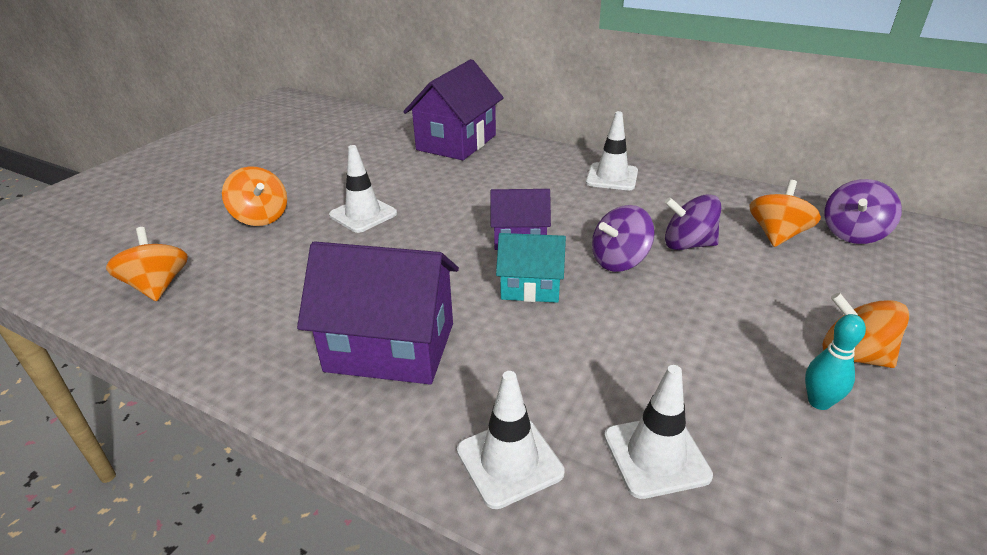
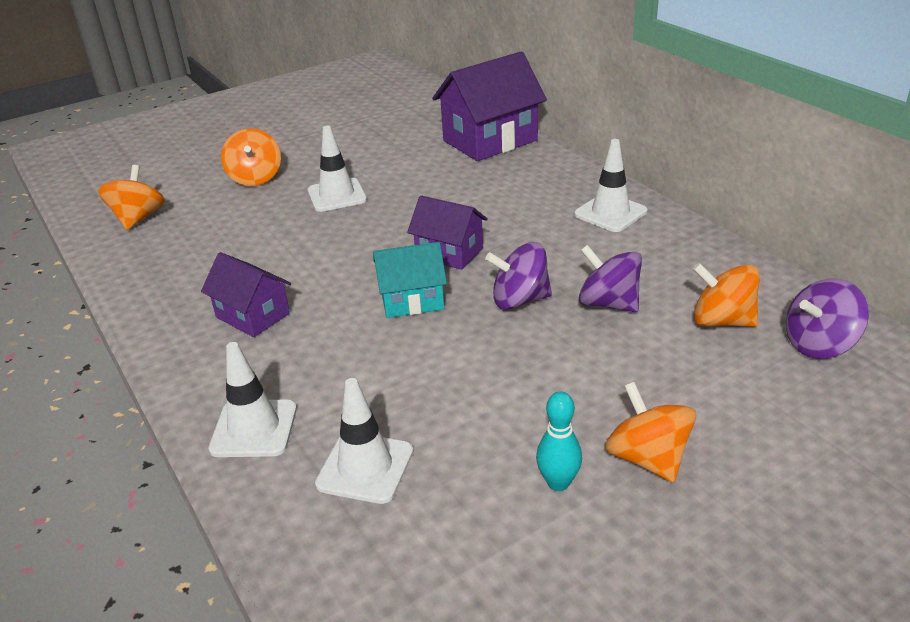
camera: 30 degrees right, 0 degrees up
(390, 347) = (253, 315): purple house -> purple house, size x0.58
(530, 287) = (412, 300): turquoise house -> turquoise house turned 45 degrees counterclockwise
(777, 235) = (722, 321): orange spinning top -> orange spinning top turned 120 degrees counterclockwise

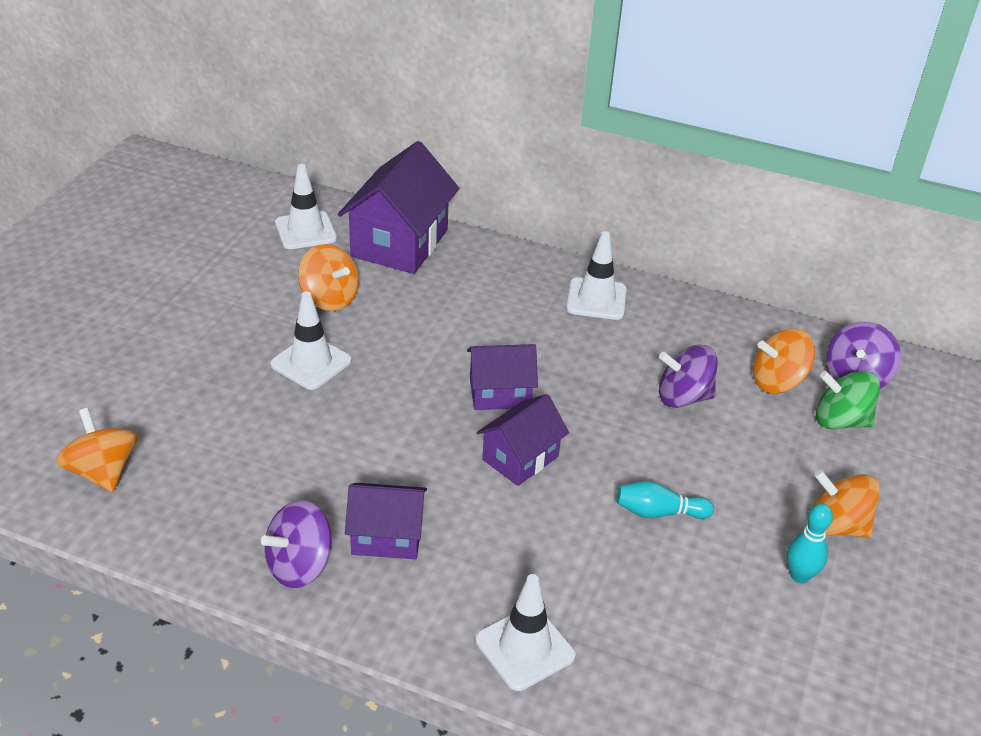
camera: 40 degrees left, 5 degrees up
(255, 178) = (187, 369): orange spinning top -> orange spinning top (329, 298)
(365, 468) = (654, 635): white traffic cone -> white traffic cone (305, 231)
(412, 300) = (520, 458): turquoise house -> purple house
(481, 379) = (659, 512): none -> turquoise bowling pin
(519, 300) = (611, 421): purple spinning top -> purple spinning top (299, 565)
(757, 374) = (840, 421): none -> green spinning top

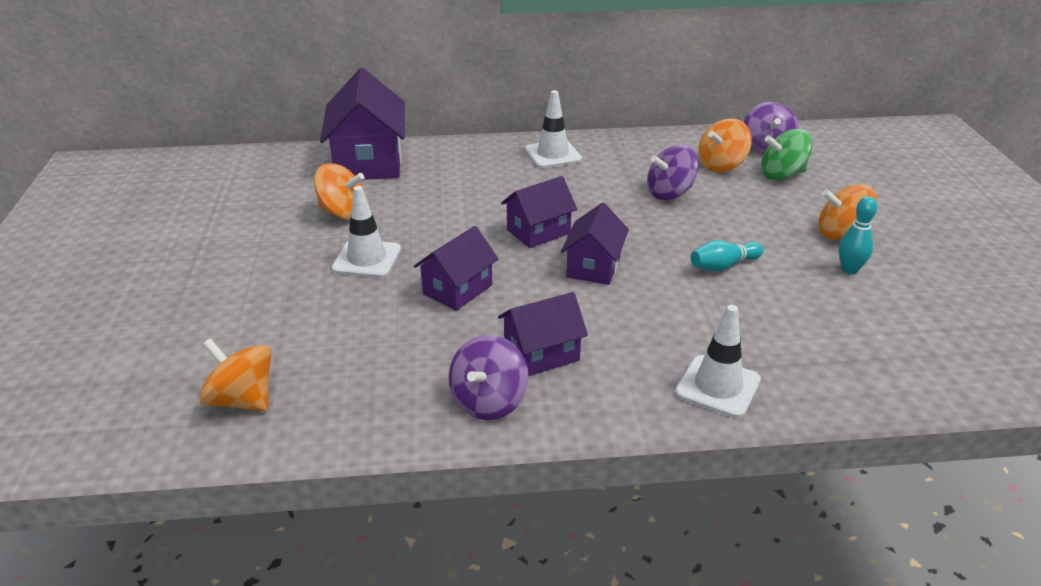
camera: 25 degrees left, 5 degrees down
(305, 231) = (281, 175): white traffic cone -> none
(367, 431) = (457, 289): none -> purple house

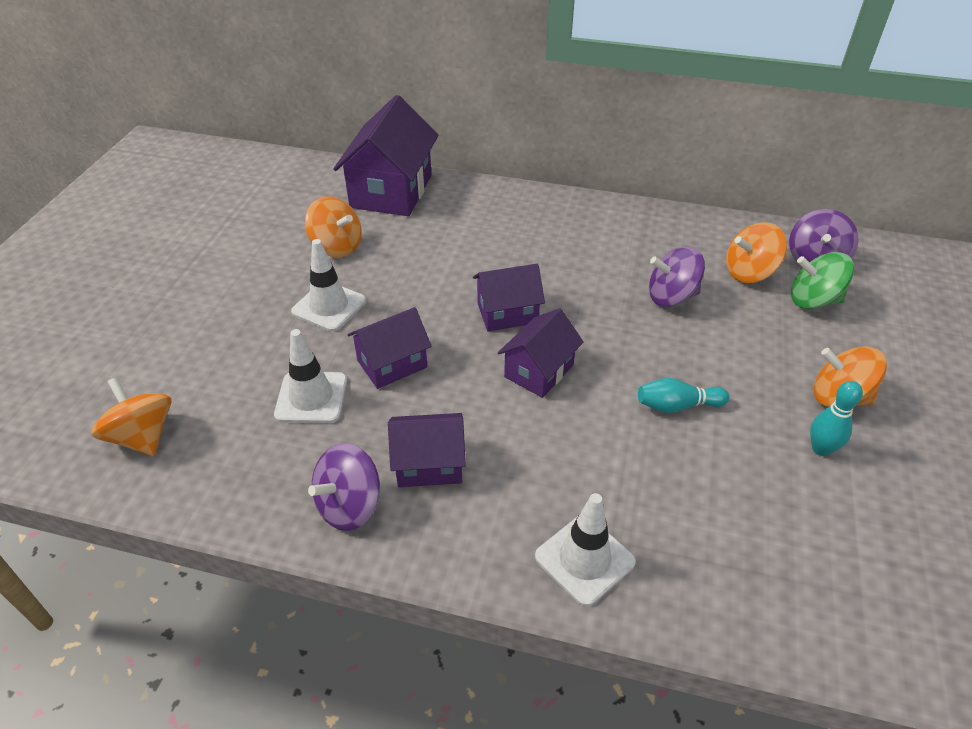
camera: 20 degrees right, 10 degrees up
(553, 154) = (574, 220): white traffic cone -> white traffic cone (311, 397)

